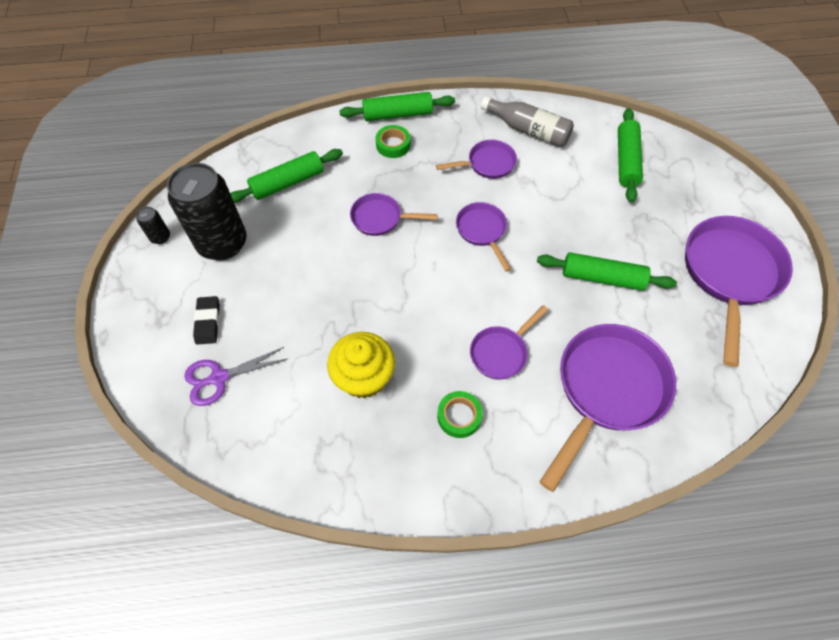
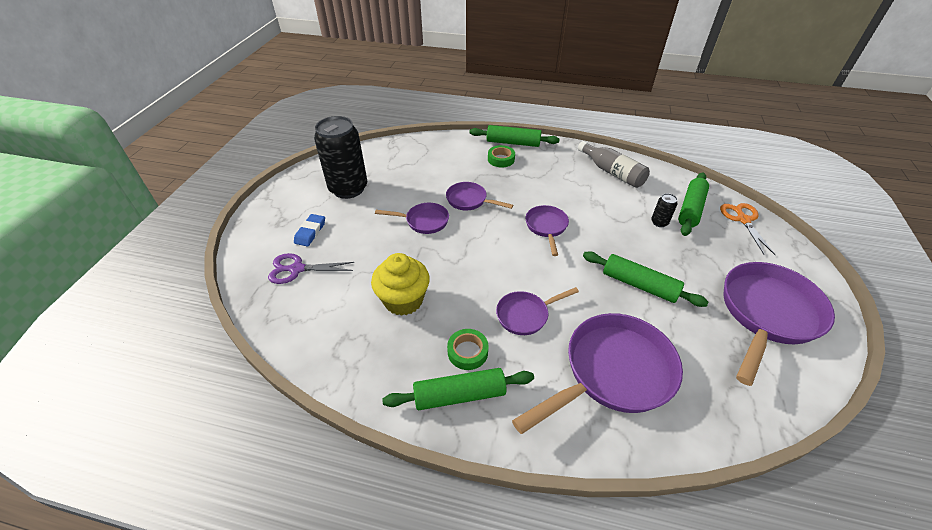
camera: 20 degrees right, 15 degrees down
(160, 237) = (310, 175): black can -> black can (659, 222)
(208, 322) = (310, 232): black eraser -> blue eraser
(288, 183) = (413, 164): green rolling pin -> green rolling pin (459, 395)
(487, 164) = (569, 186): purple pan -> purple pan (423, 221)
(682, 160) = (743, 220): none -> orange scissors

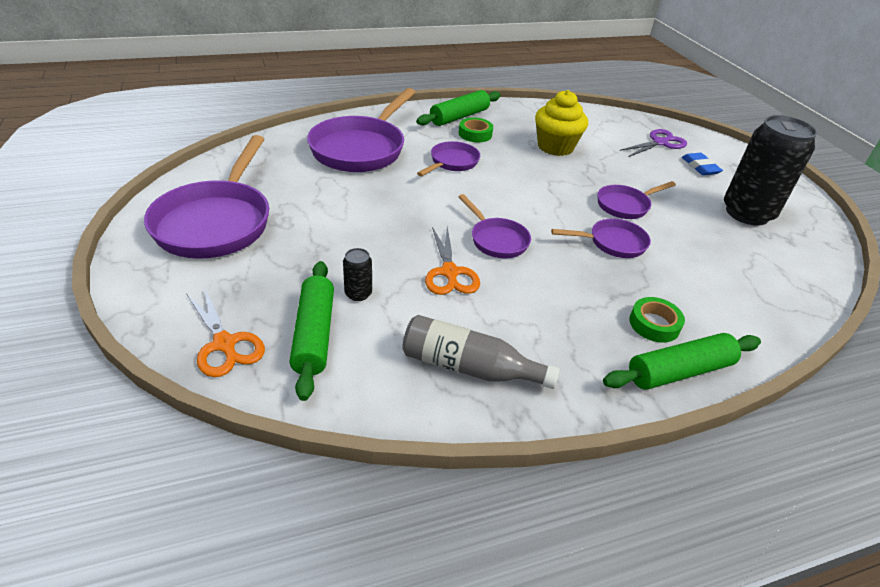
camera: 145 degrees right, 5 degrees down
(594, 217) = (449, 272): none -> orange scissors
(639, 285) = (360, 211): green rolling pin -> none

